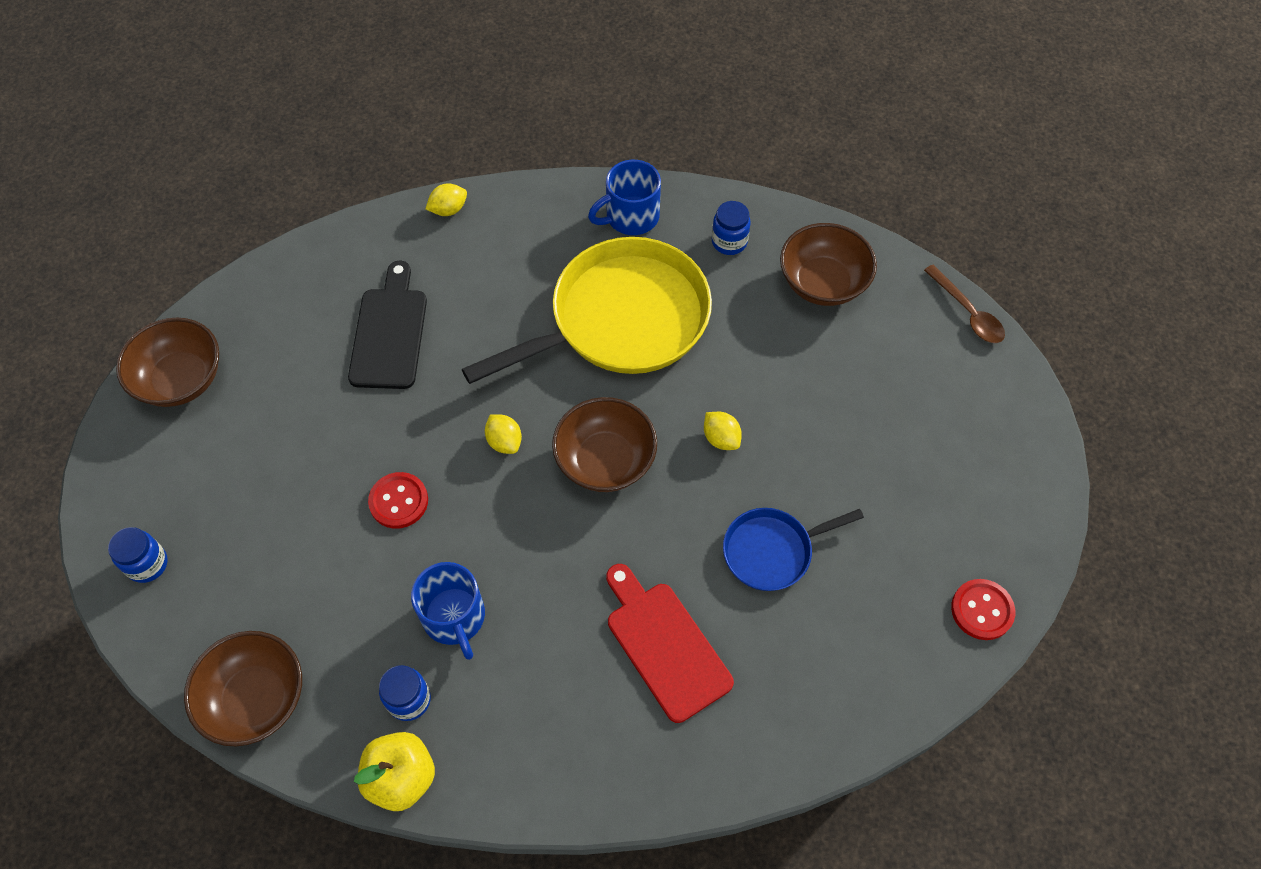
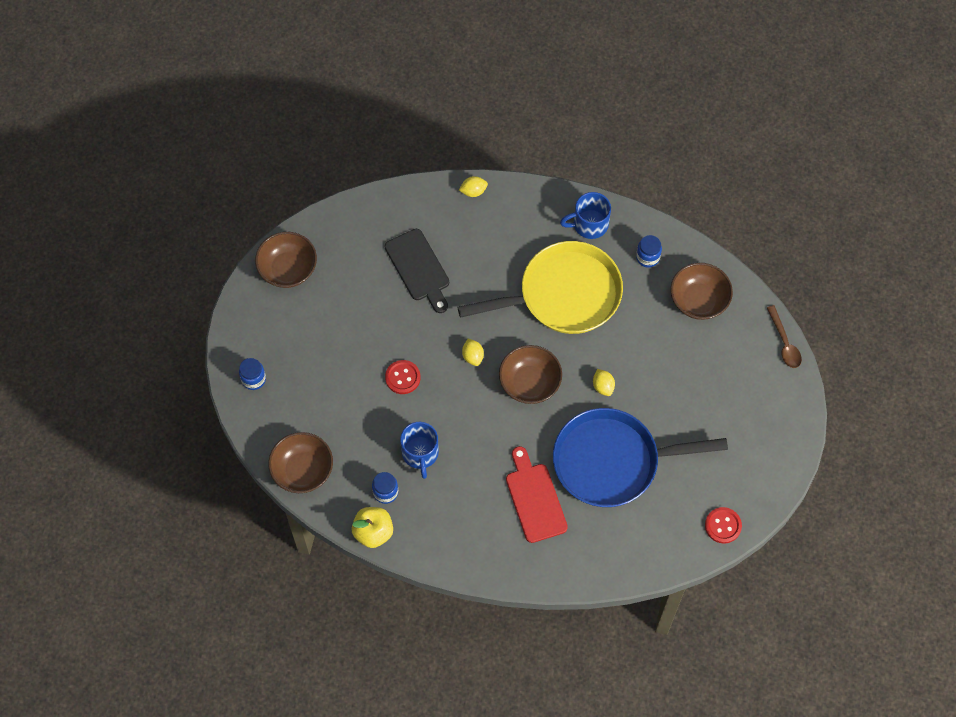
camera: 15 degrees right, 5 degrees up
(390, 332) = (419, 268): black cutting board -> black cutting board turned 135 degrees clockwise
(772, 551) = (612, 461): blue pan -> blue pan, size x1.98

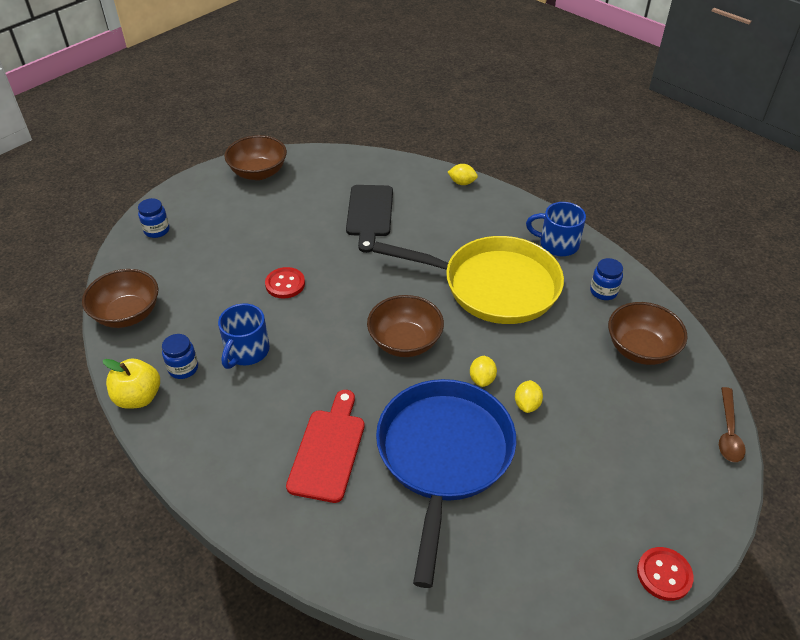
camera: 30 degrees right, 20 degrees down
(473, 356) = (365, 296): yellow lemon -> yellow lemon (527, 404)
(612, 461) = (444, 456): blue pan -> blue pan turned 75 degrees clockwise
(723, 526) = (540, 600): red button -> red button (664, 574)

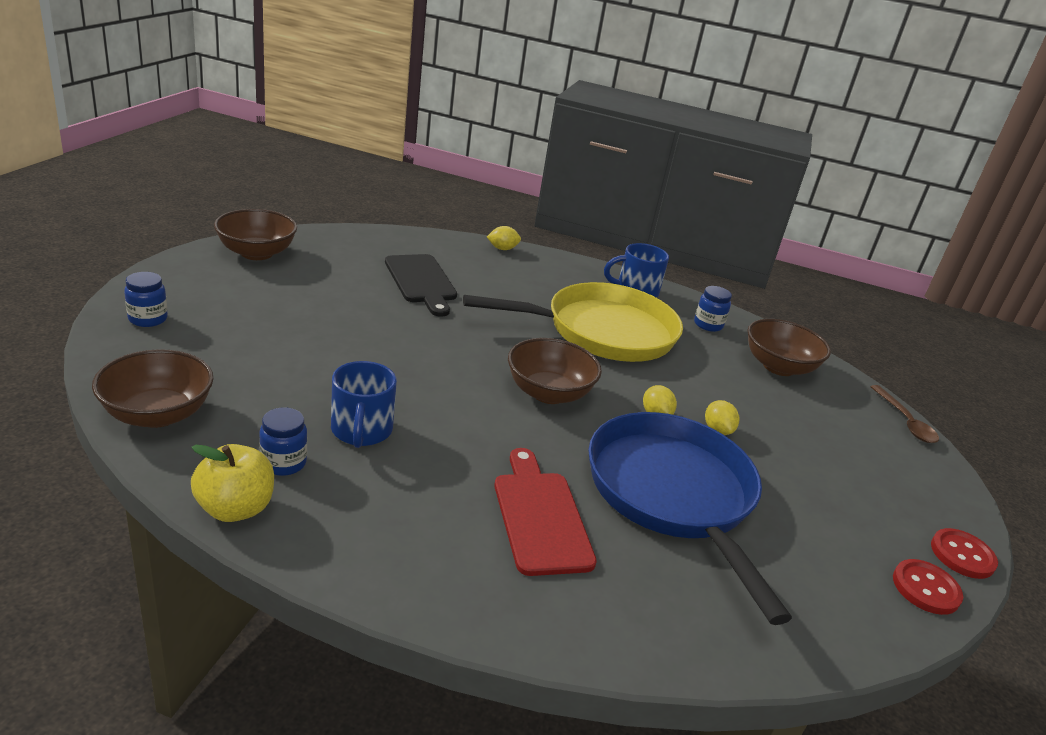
camera: 30 degrees left, 15 degrees down
(285, 284) = (365, 356): red button -> red button (925, 588)

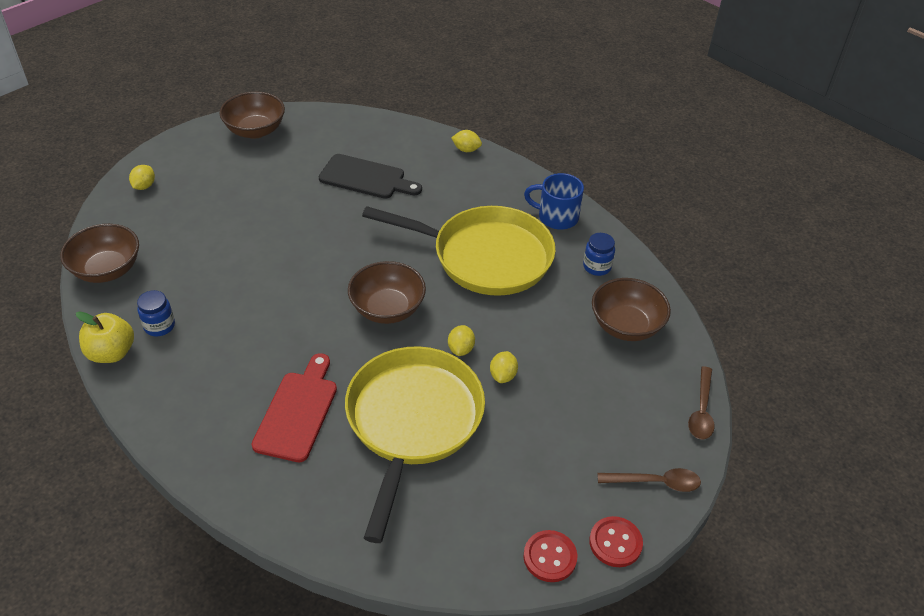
camera: 30 degrees right, 15 degrees up
(148, 319) = (144, 186): blue jar -> yellow lemon
(361, 431) = (225, 312): blue mug -> none
(421, 281) = (366, 178): black cutting board -> black cutting board turned 75 degrees counterclockwise
(673, 494) = (412, 422): blue pan -> yellow pan
(935, 491) = (655, 482): none -> brown spoon

